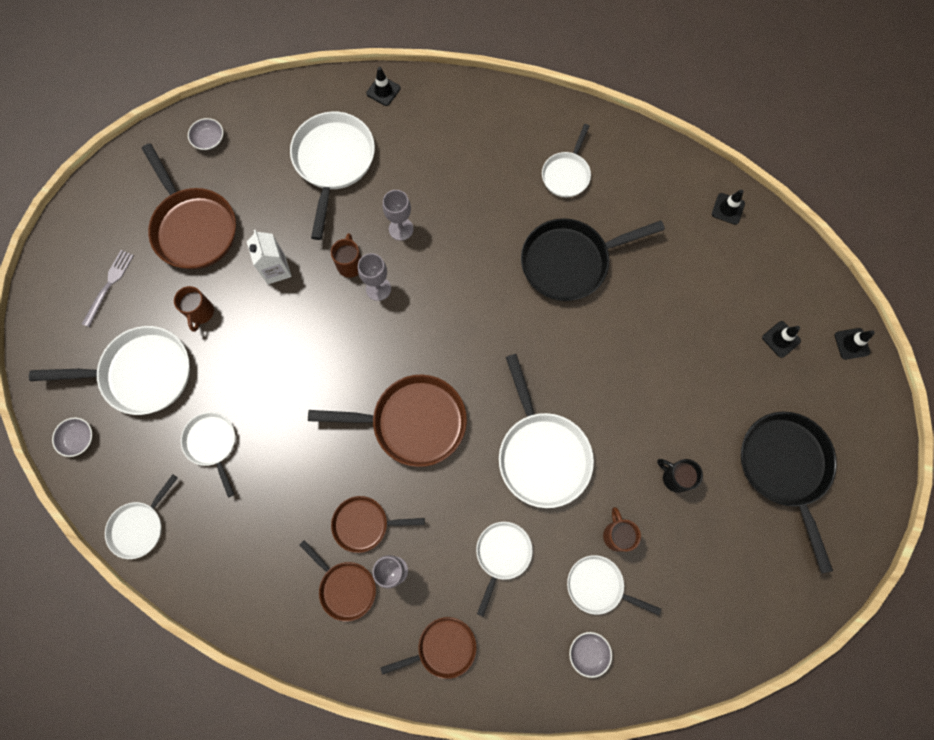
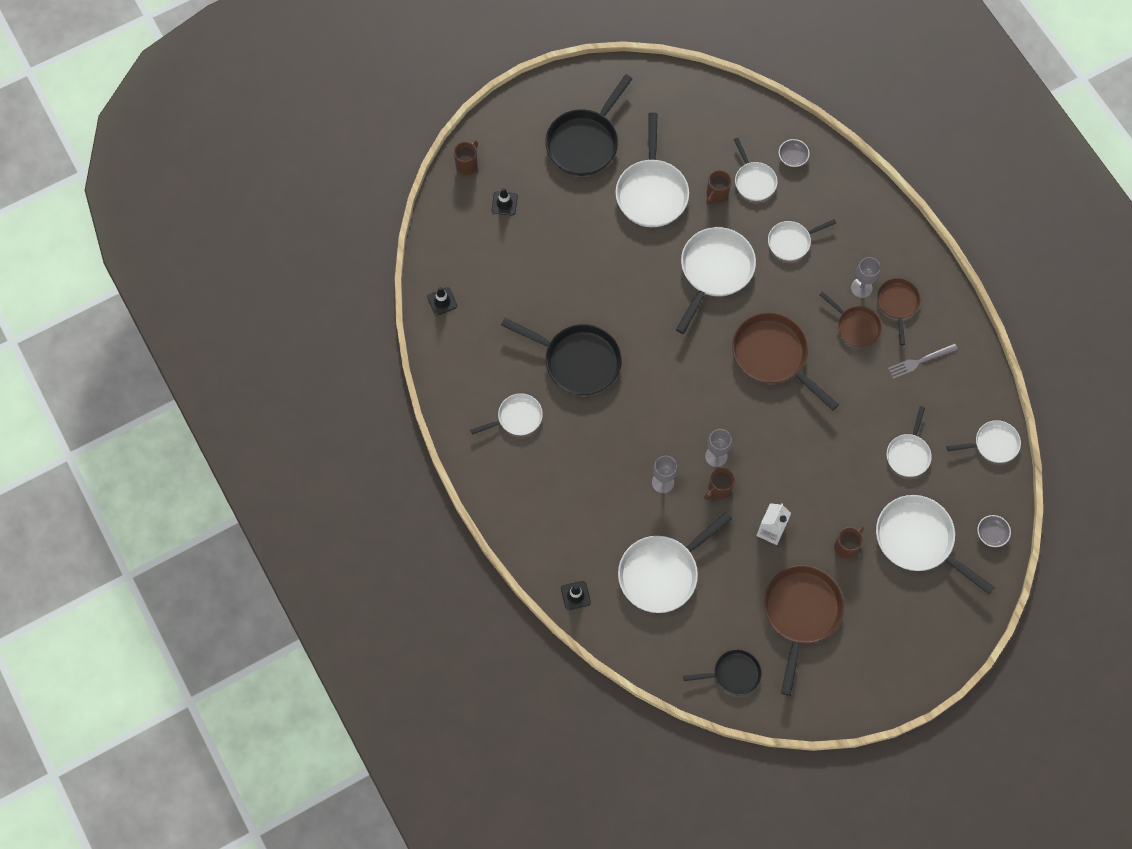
camera: 135 degrees left, 5 degrees down
(109, 285) = (893, 623): grey fork -> grey fork (920, 361)
(209, 139) = (733, 674): grey bowl -> black pan
(443, 648) = (870, 227): brown pan -> none
(675, 477) = (651, 192): black mug -> white pan
(851, 344) = (467, 164): black traffic cone -> brown mug

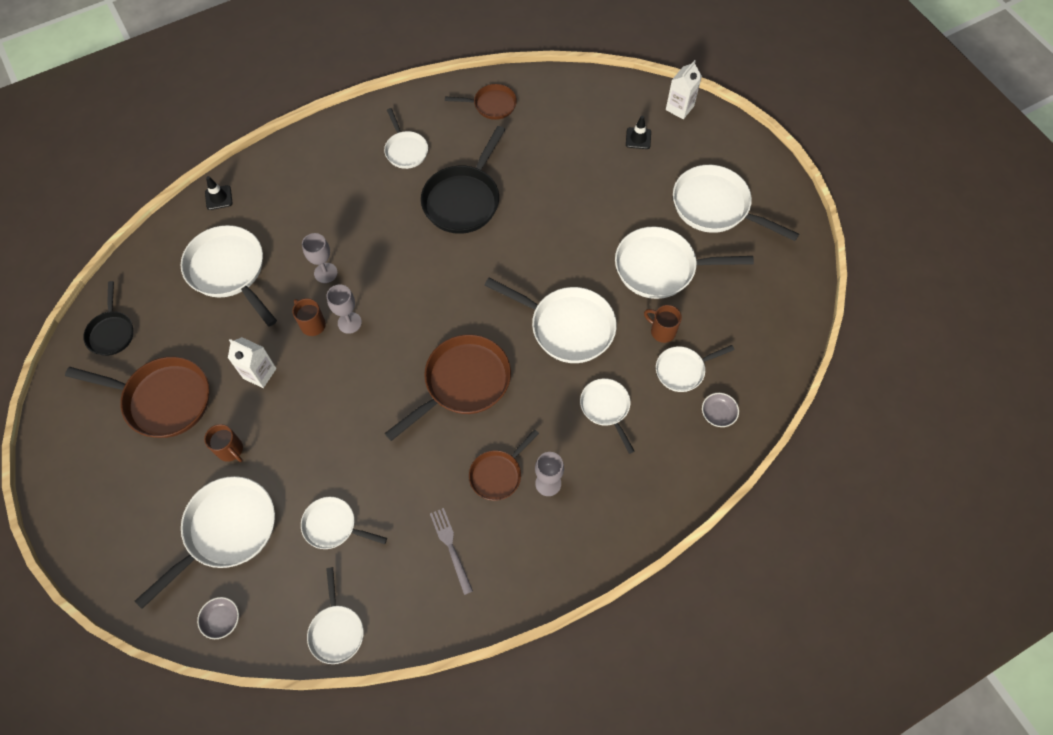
camera: 90 degrees right, 5 degrees down
(442, 301) = (529, 91): black traffic cone -> none
(467, 164) = (679, 108): brown mug -> white carton
(585, 142) = (715, 207): black pan -> white pan
(897, 304) = (527, 525): brown pan -> brown pan (492, 105)

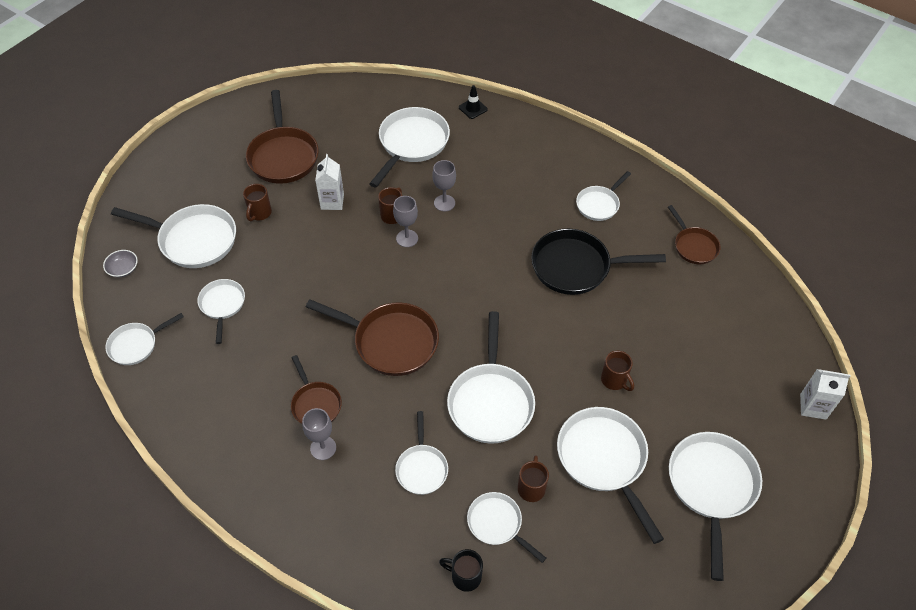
camera: 65 degrees right, 10 degrees down
(111, 332) = (323, 103): black pan -> none
(451, 547) = (234, 395): grey fork -> none
(498, 474) = (315, 404): brown pan -> brown pan turned 135 degrees counterclockwise
(592, 226) = (614, 380): none -> brown mug
(606, 408) = (421, 468): white pan -> white pan turned 135 degrees clockwise
(638, 138) = (745, 382): black traffic cone -> none
(718, 413) = (465, 576): grey bowl -> black mug

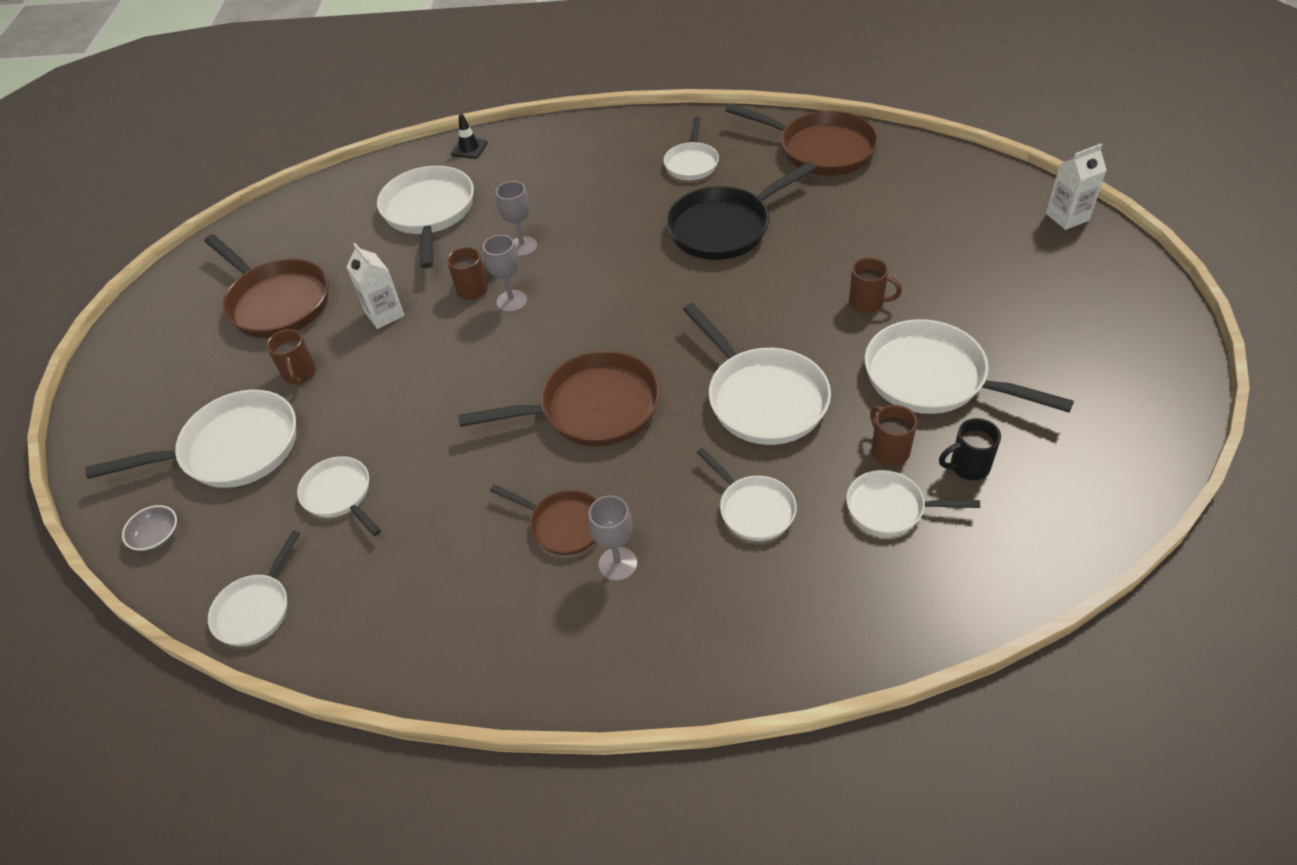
camera: 30 degrees left, 5 degrees down
(465, 576) = (910, 583): black mug -> black mug (968, 466)
(694, 246) = (821, 149): brown pan -> brown pan, size x1.73
(711, 486) = (1055, 337): white pan -> none

